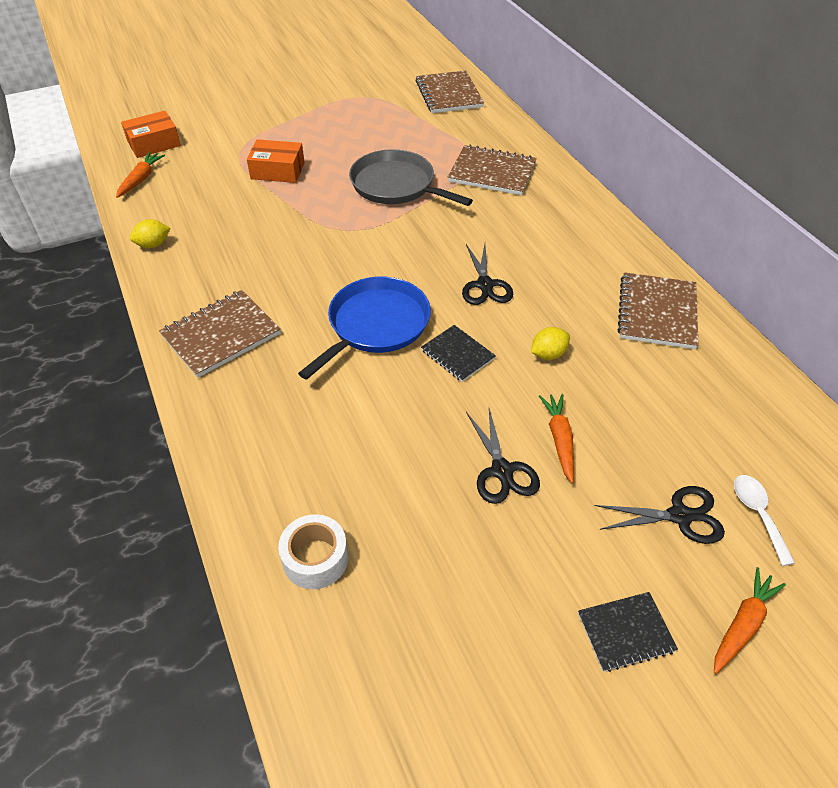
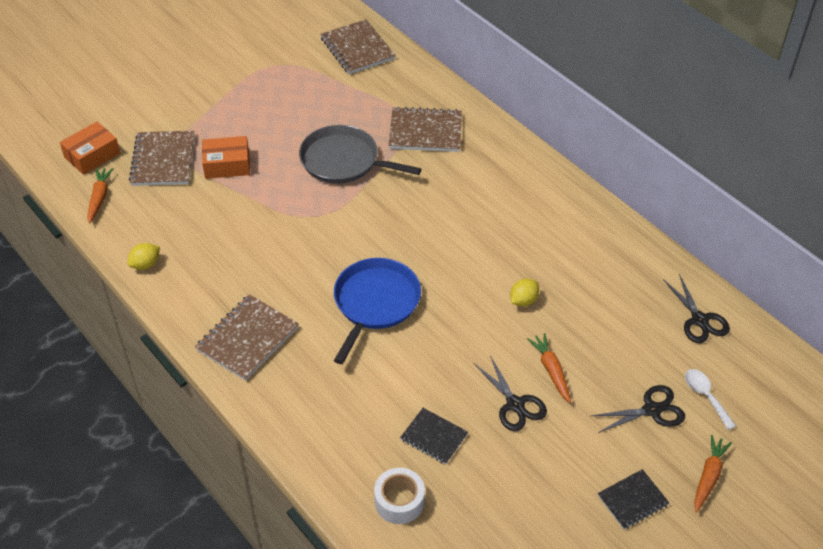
camera: 15 degrees left, 0 degrees up
(457, 354) = (451, 316): black notebook -> black notebook (434, 437)
(485, 285) = (454, 247): black scissors -> black scissors (699, 320)
(657, 312) = (600, 245): brown notebook -> brown notebook (163, 160)

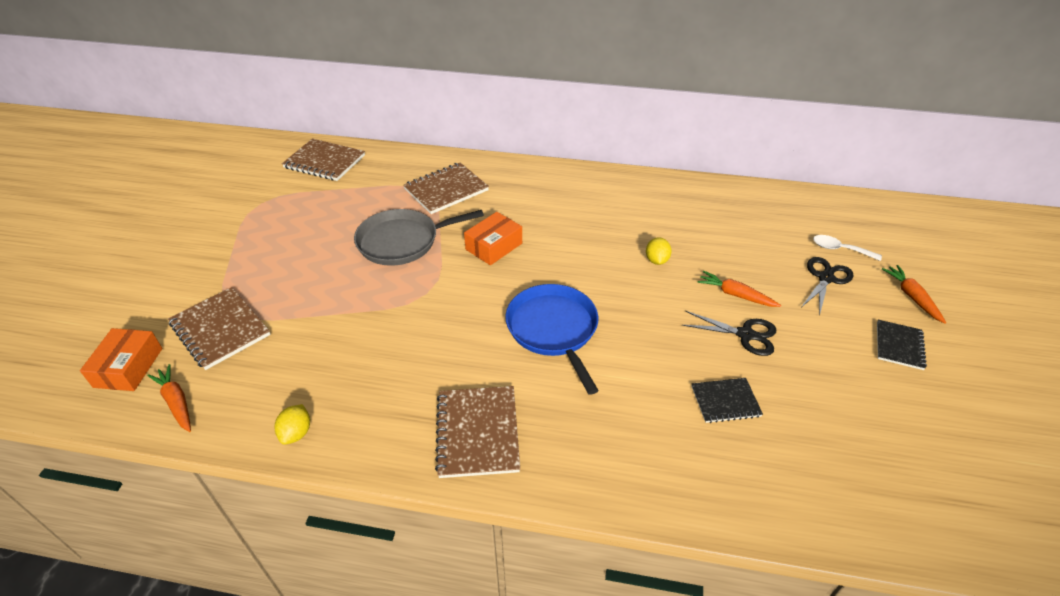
camera: 40 degrees left, 5 degrees down
(227, 165) = (294, 299): orange box -> orange box (494, 246)
(399, 501) = (769, 475): white tape -> none
(699, 320) = (773, 207): black scissors -> none

